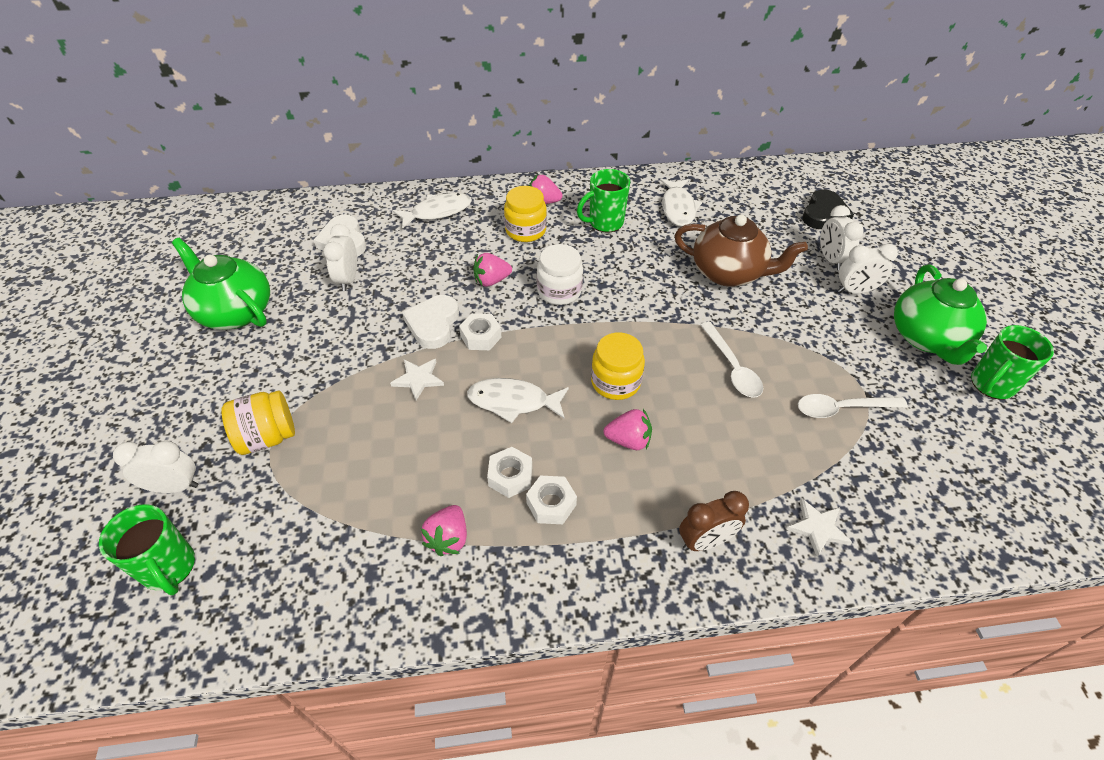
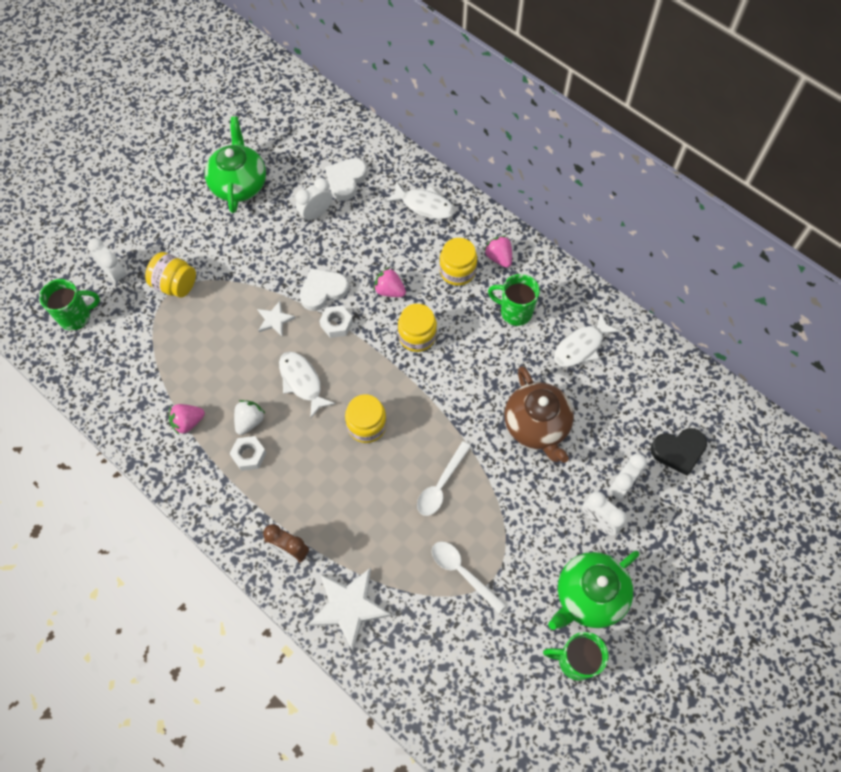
camera: 50 degrees right, 15 degrees up
(169, 568) = (76, 317): green mug -> green mug turned 120 degrees counterclockwise
(510, 476) = (249, 421): white nut -> white strawberry
(559, 291) = (417, 336): white jar -> yellow jar
(628, 440) = (327, 464): pink strawberry -> none
(817, 528) = (349, 607): white star -> white star, size x1.84

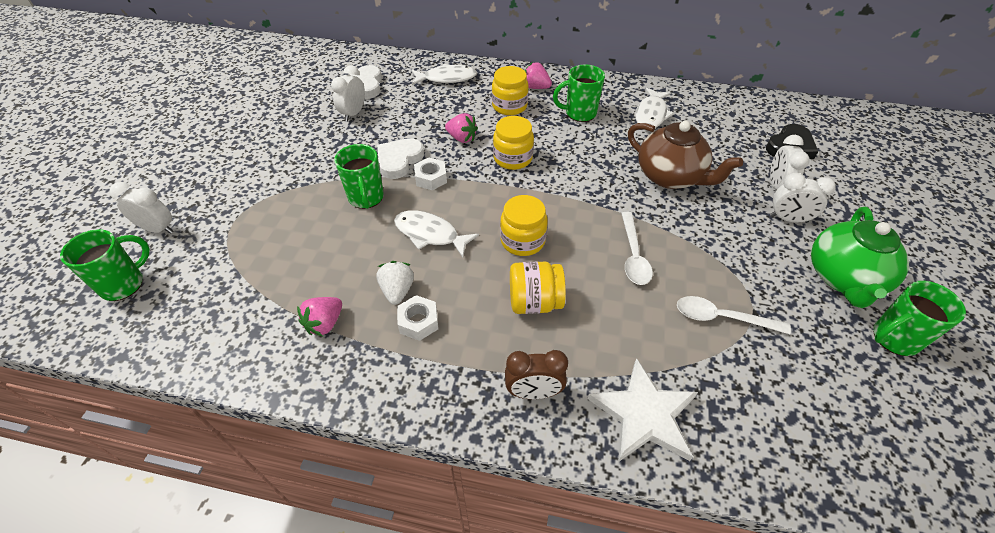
camera: 30 degrees left, 15 degrees down
(175, 284) = (237, 212): yellow jar -> yellow jar (534, 302)
(239, 184) = (263, 119): green teapot -> none
(275, 320) = (366, 198): white star -> green mug
(389, 290) = (462, 138): pink strawberry -> pink strawberry turned 150 degrees counterclockwise

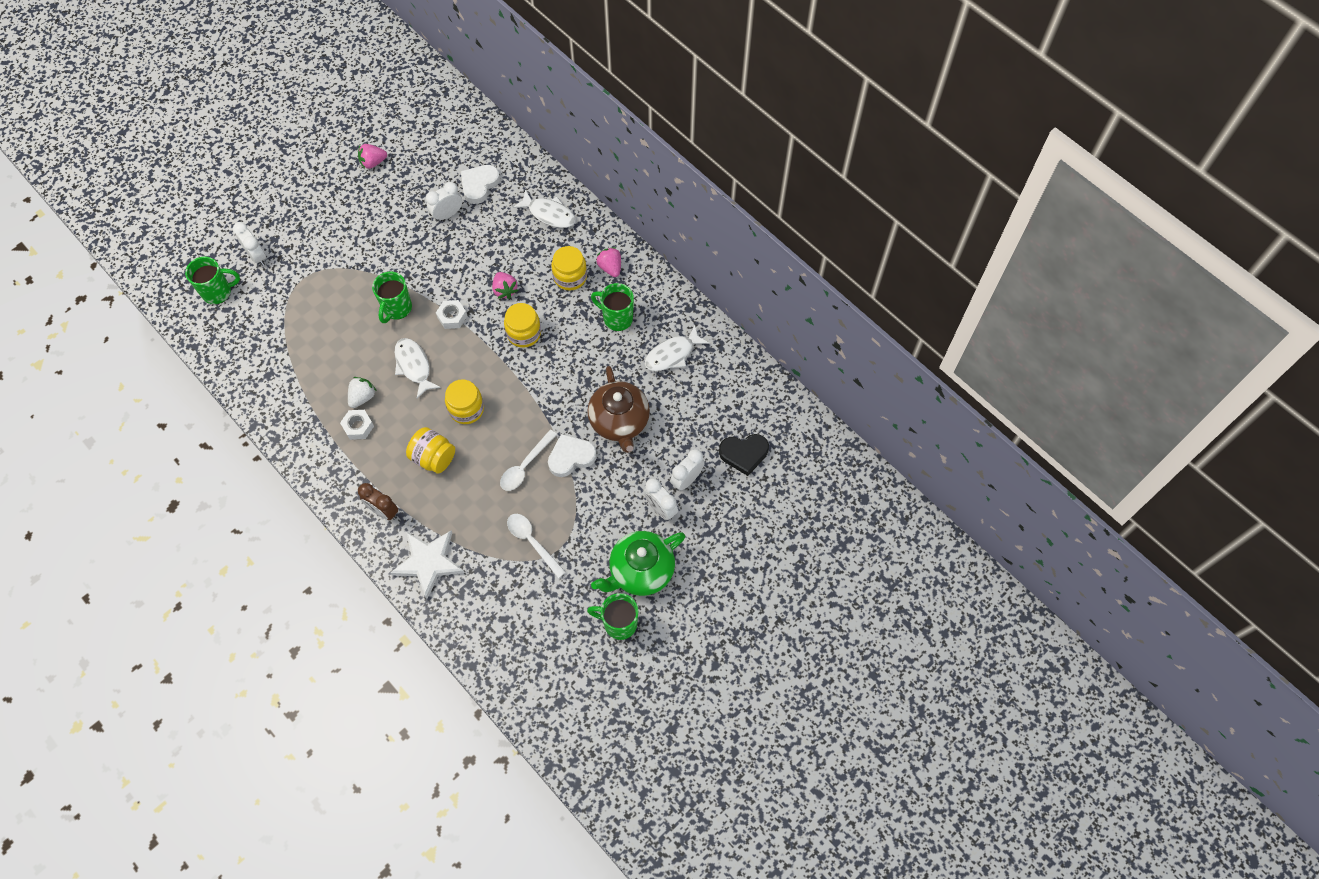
camera: 35 degrees right, 15 degrees up
(325, 323) = (307, 394): pink strawberry -> pink strawberry (373, 162)
(399, 160) = (444, 286): white heart -> white heart (571, 457)

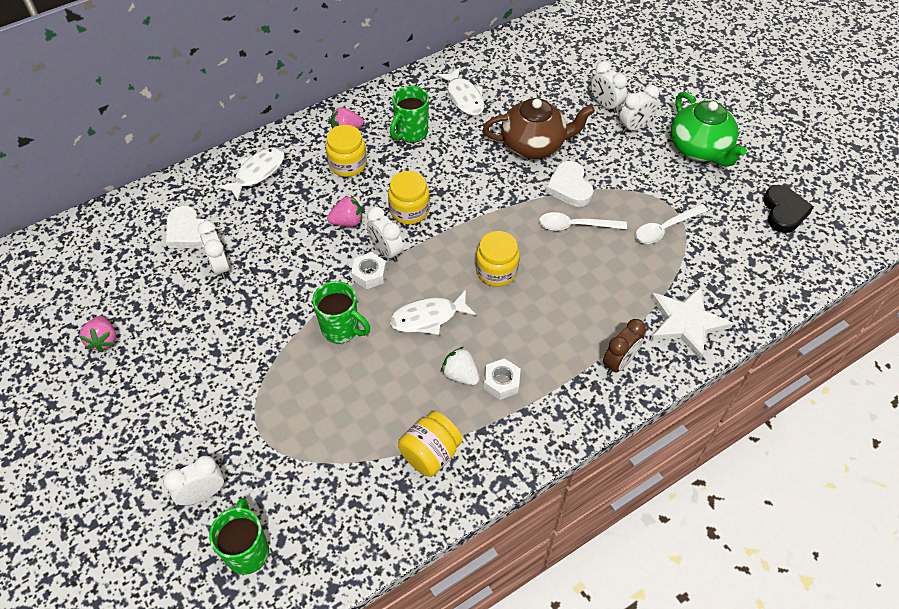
camera: 80 degrees left, 10 degrees down
(433, 458) = (554, 307): yellow jar -> yellow jar (430, 454)
(477, 324) = (386, 251): none -> white clock
(525, 466) = (575, 225): white spoon -> white spoon turned 135 degrees clockwise
(619, 623) = (755, 171): green mug -> none
(744, 454) = (582, 64): black heart -> black heart (784, 211)

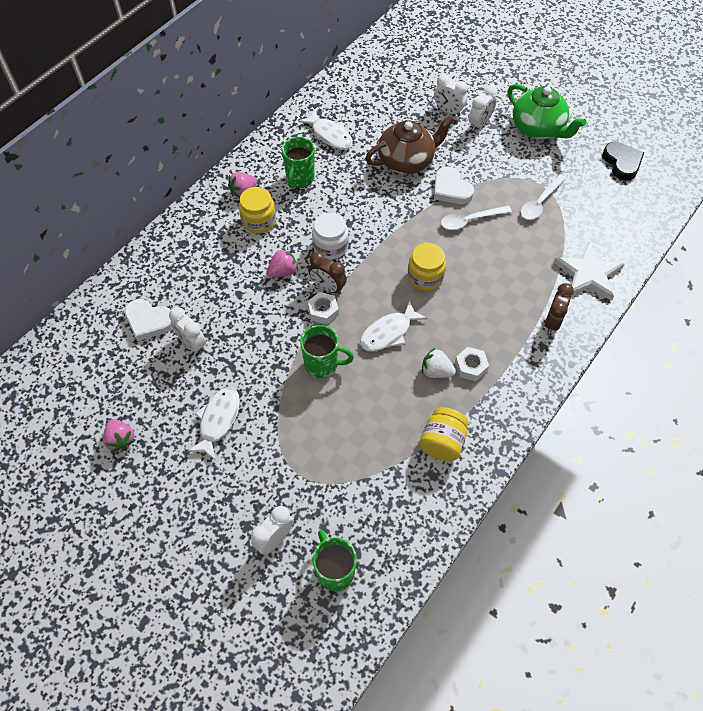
camera: 20 degrees left, 5 degrees up
(257, 173) = (183, 251): white fish -> white fish (218, 420)
(386, 251) = (328, 287): white clock -> brown clock
(409, 210) = (330, 246): yellow jar -> white jar

